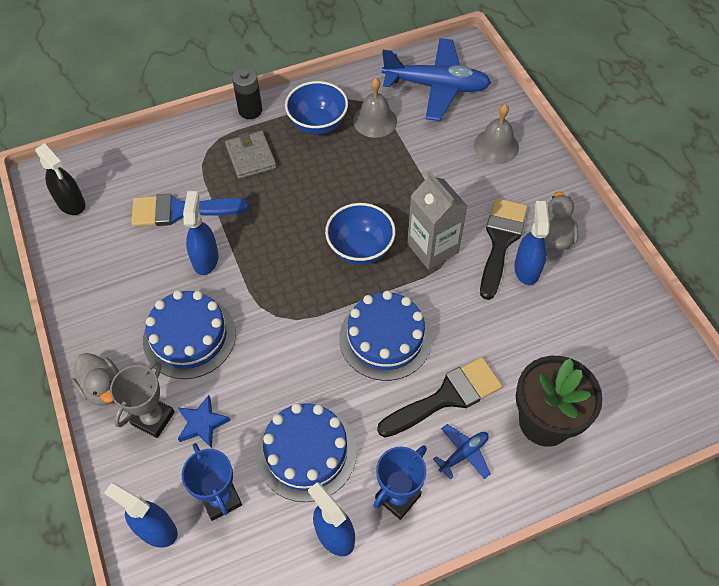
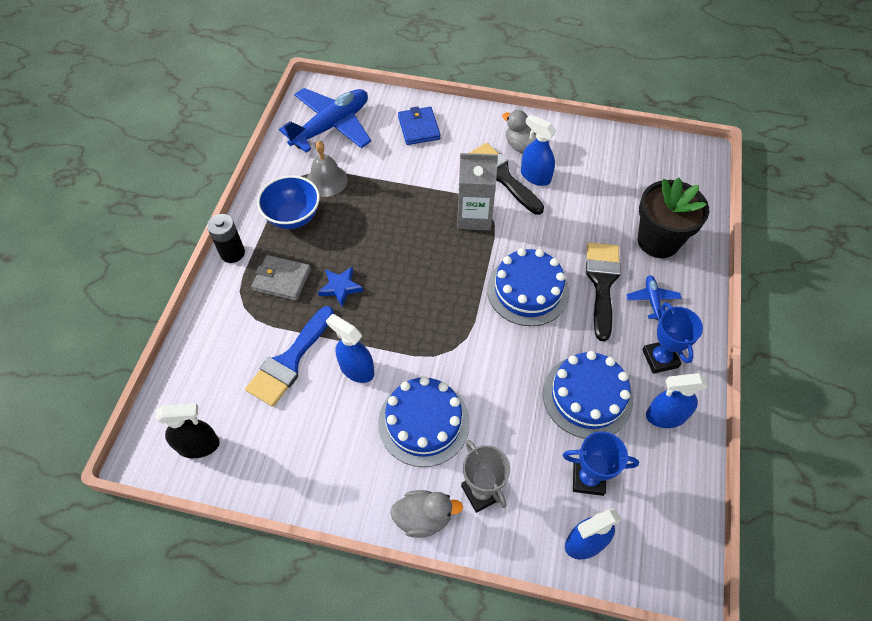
camera: 55 degrees left, 0 degrees up
(202, 423) = (512, 456): blue star -> blue star (340, 287)
(360, 249) = (437, 259): blue bowl -> none
(496, 146) = (419, 128): grey bell -> blue wallet

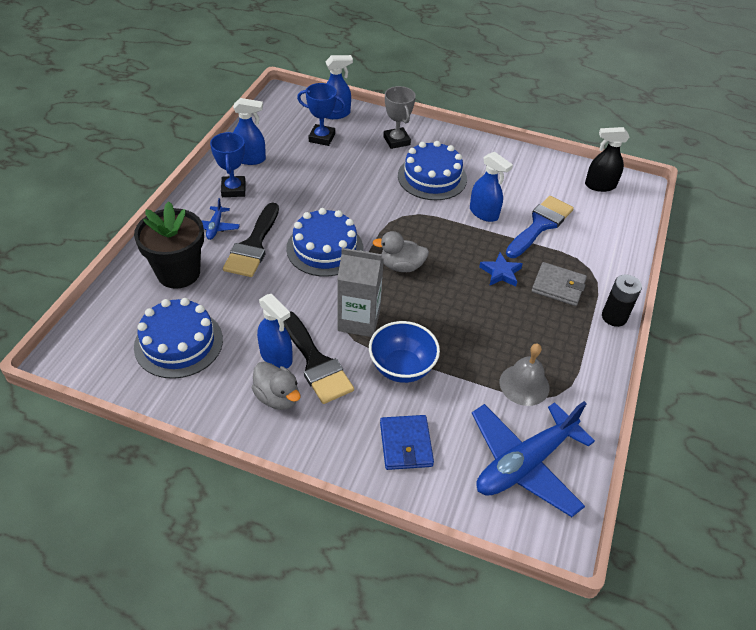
camera: 175 degrees left, 10 degrees down
(293, 217) = (557, 346): blue bowl -> blue bowl (402, 367)
(423, 518) = (437, 135): grey duck -> grey duck (401, 266)
(587, 396) = (303, 176): blue cake -> blue cake (178, 343)

